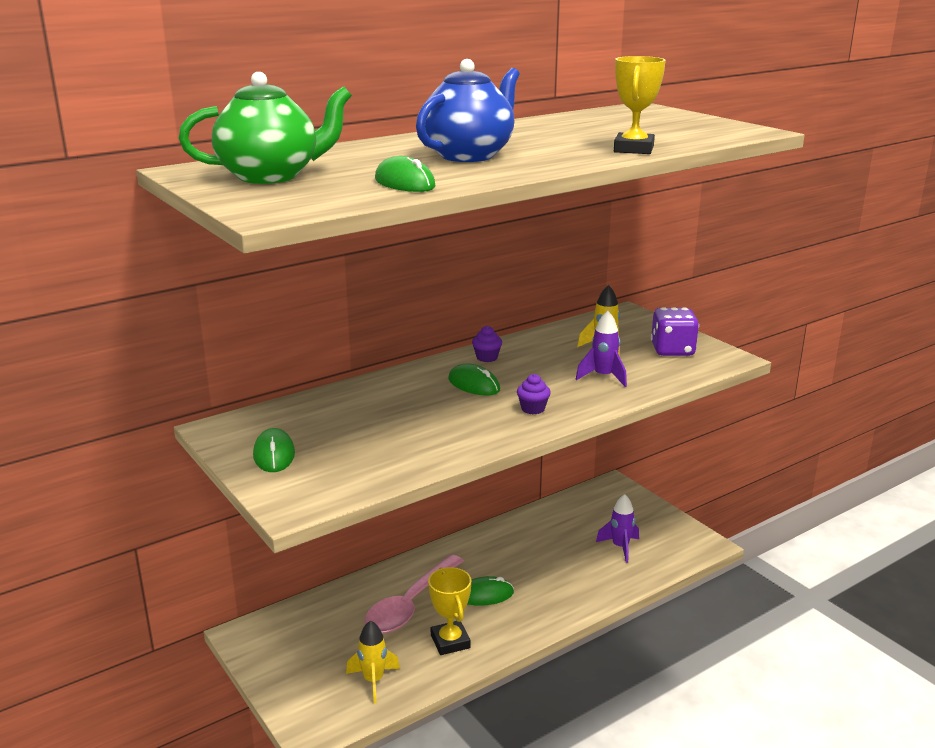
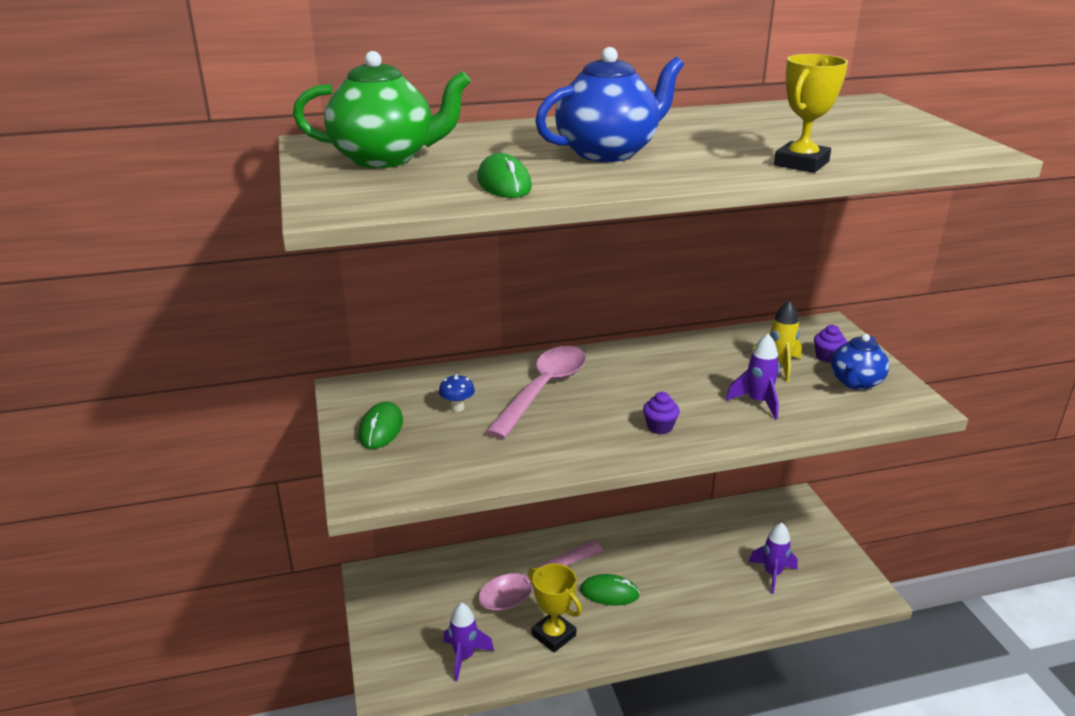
camera: 20 degrees right, 5 degrees up
(338, 425) = (457, 407): none -> blue mushroom
(373, 681) = (464, 657): yellow rocket -> purple rocket
(410, 398) = (543, 390): none -> pink spoon
(450, 641) = (553, 635): yellow trophy -> yellow trophy turned 45 degrees counterclockwise
(474, 384) = (615, 386): green mouse -> none
(487, 358) = (646, 356): purple cupcake -> purple cupcake (827, 357)
(672, 350) = (855, 383): purple dice -> blue teapot

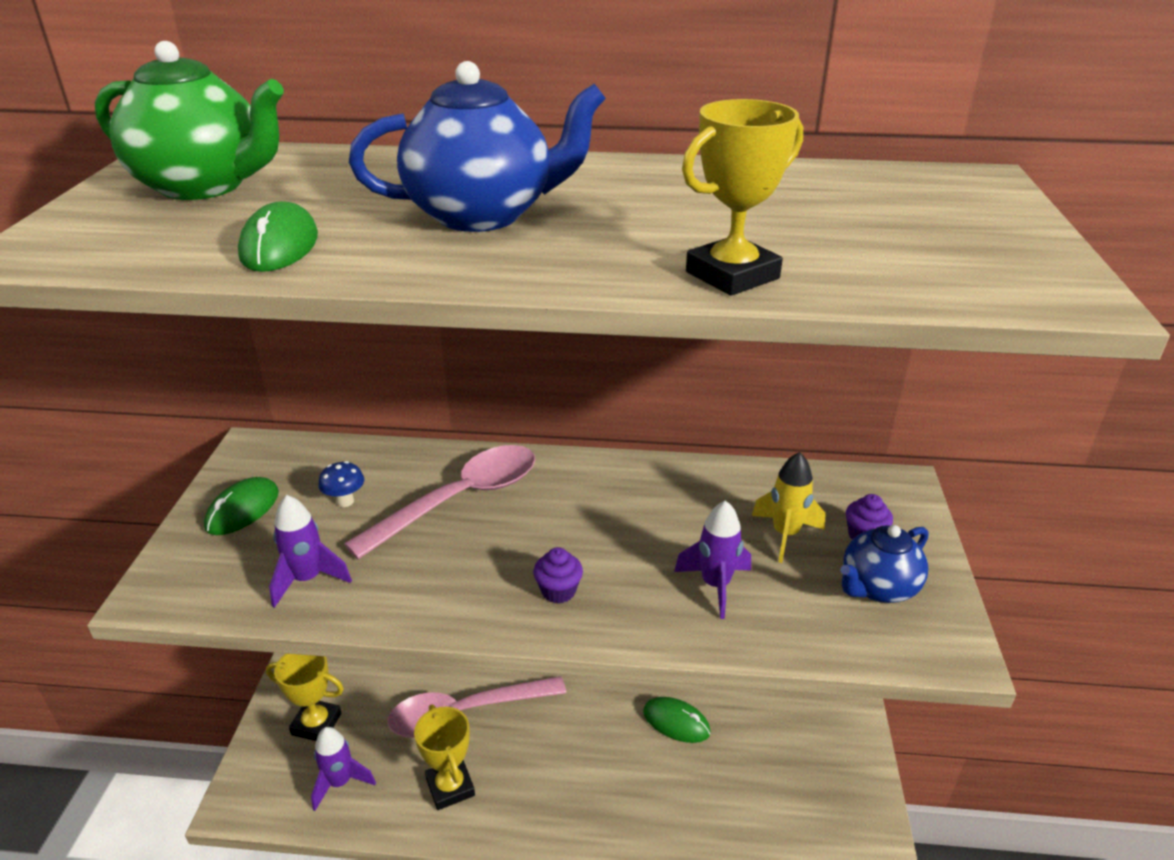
camera: 20 degrees right, 5 degrees up
(417, 624) = (316, 724): none -> yellow trophy
(609, 593) = (544, 751): green mouse -> green mouse (676, 722)
(772, 574) = (759, 788): purple rocket -> purple rocket (307, 579)

